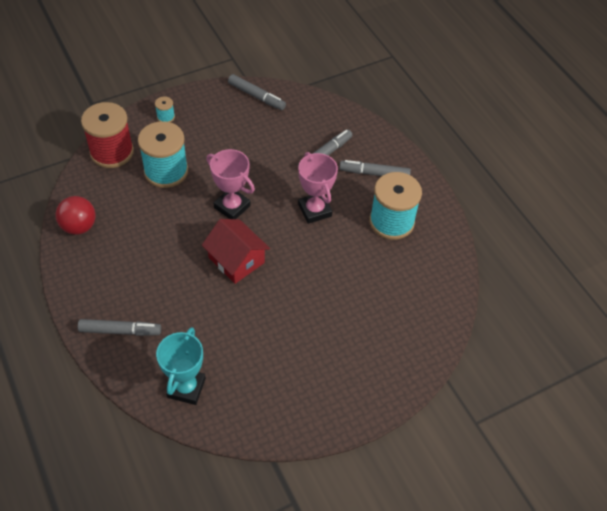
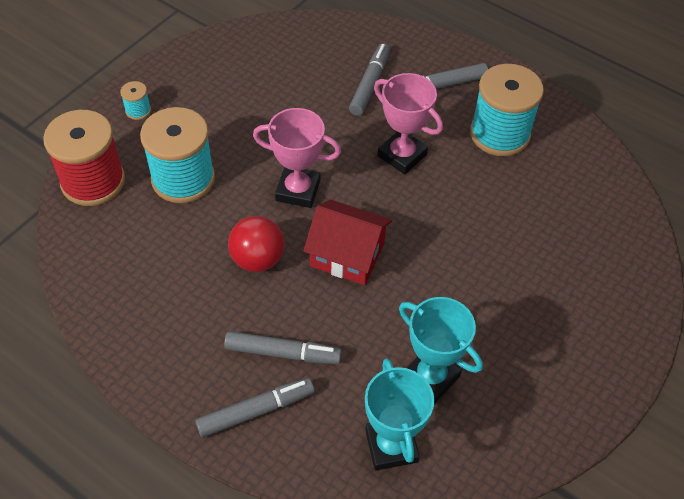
camera: 25 degrees left, 0 degrees up
(79, 226) = (109, 297): red ball -> red ball (257, 259)
(238, 358) = (430, 377): none -> turquoise trophy
(256, 96) = (240, 44): grey marker -> grey marker (283, 353)

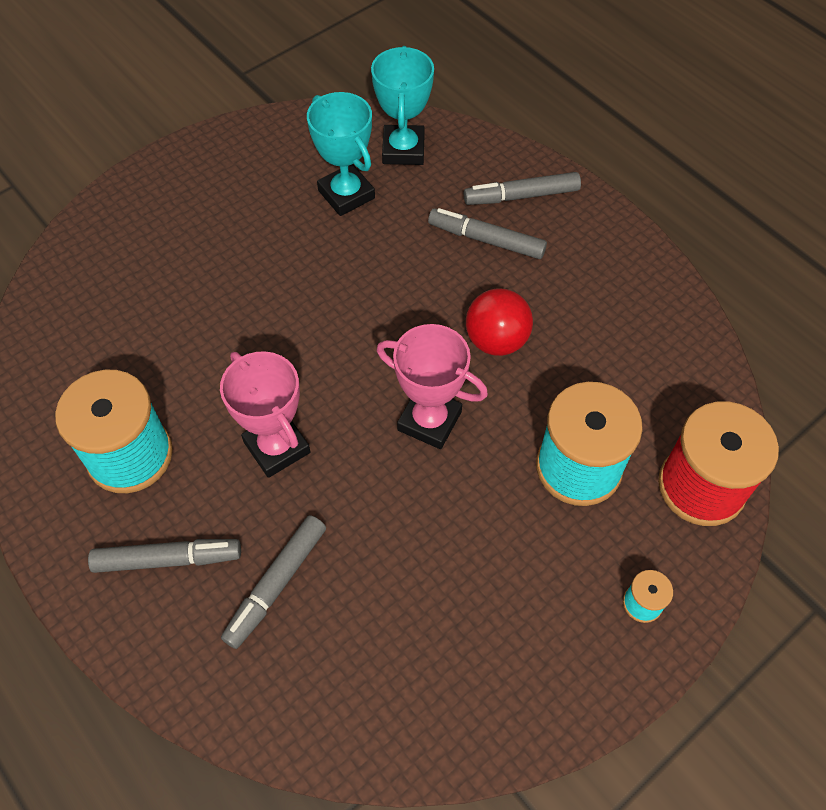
camera: 165 degrees left, 5 degrees up
(347, 254) = (391, 327): red house -> none

